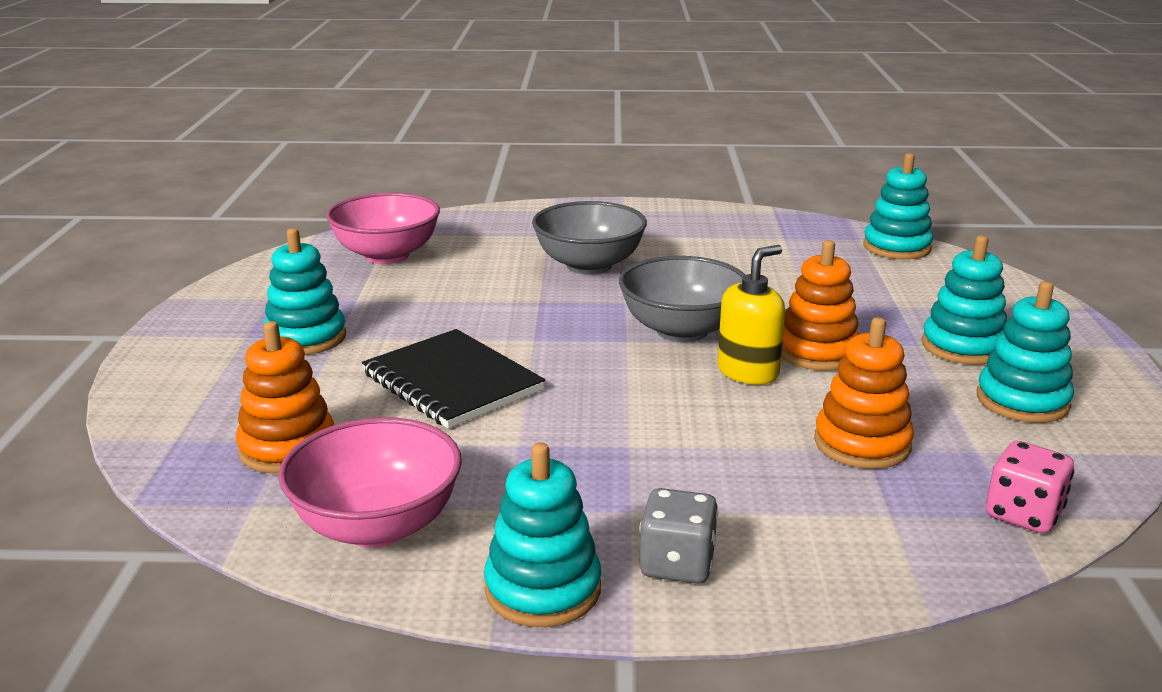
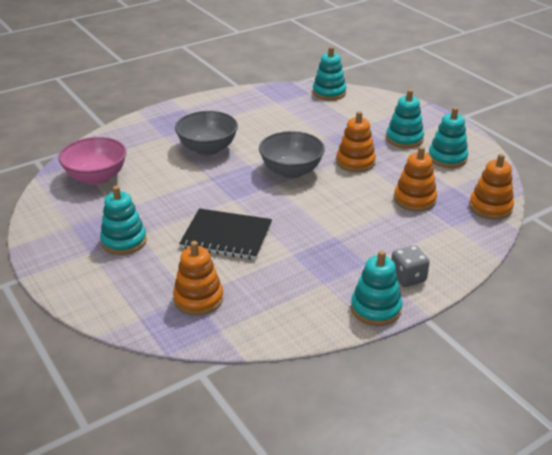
camera: 35 degrees left, 10 degrees up
(377, 526) = (284, 314): pink bowl -> none
(748, 372) = (340, 182): yellow soap dispenser -> none
(1023, 514) = (490, 207): pink dice -> orange stacking toy

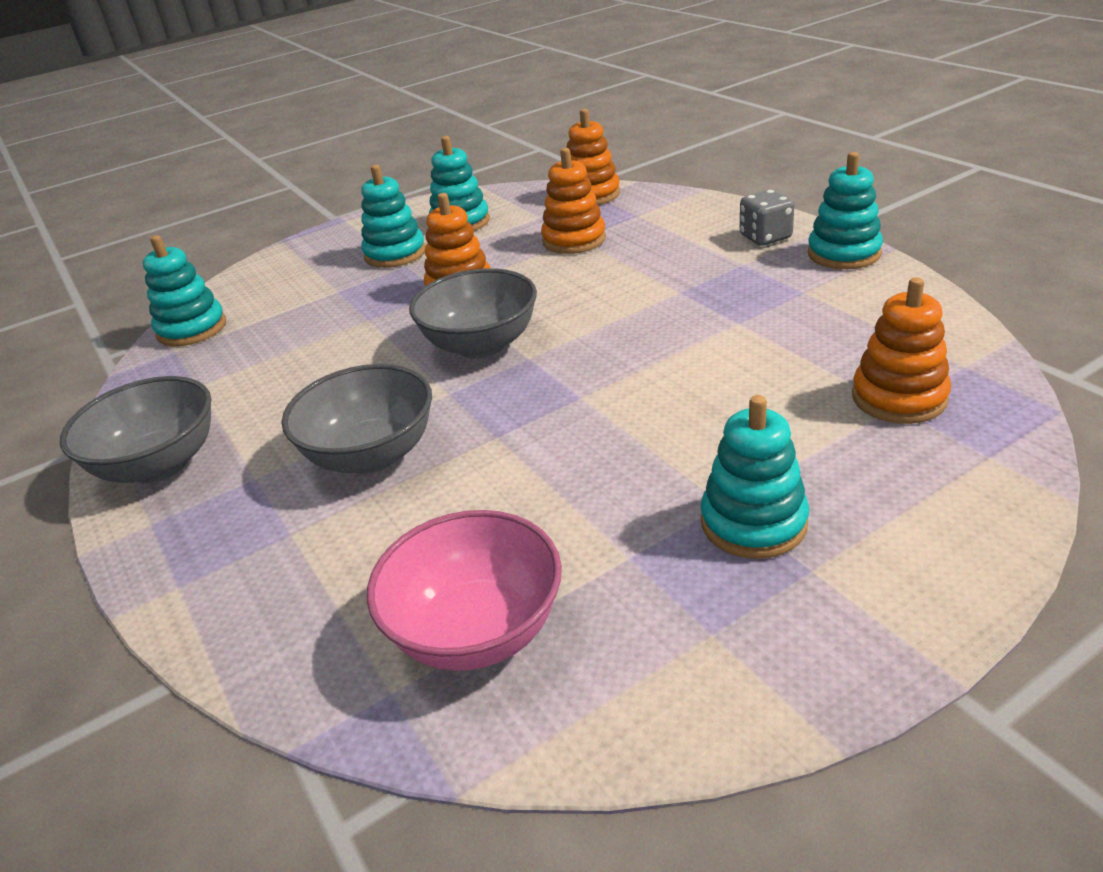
camera: 85 degrees left, 0 degrees up
(219, 104) = (159, 465): none -> grey bowl
(226, 236) = (704, 391): black notebook -> none

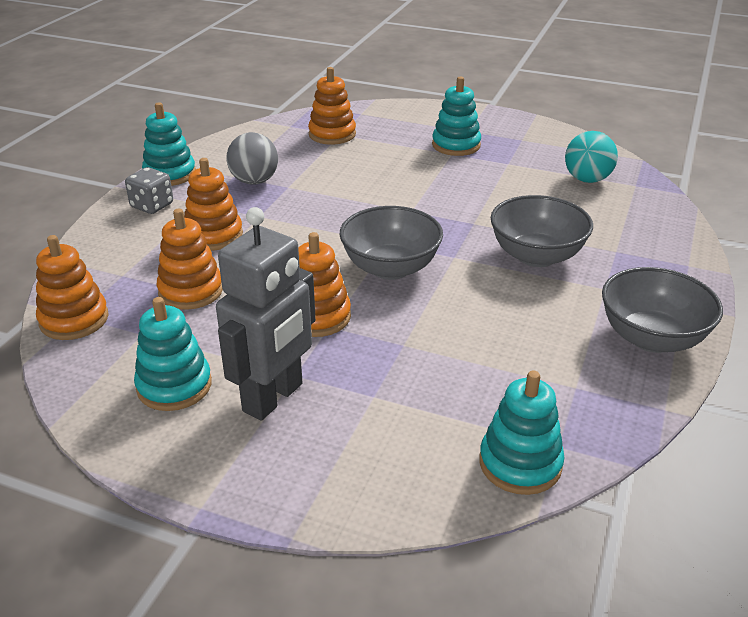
camera: 130 degrees left, 0 degrees up
(395, 254) = (273, 398): turquoise stacking toy -> grey robot
(477, 631) = (587, 179): pink bowl -> turquoise ball
(662, 261) = (213, 235): none -> orange stacking toy
(775, 302) = (254, 181): none -> grey ball

